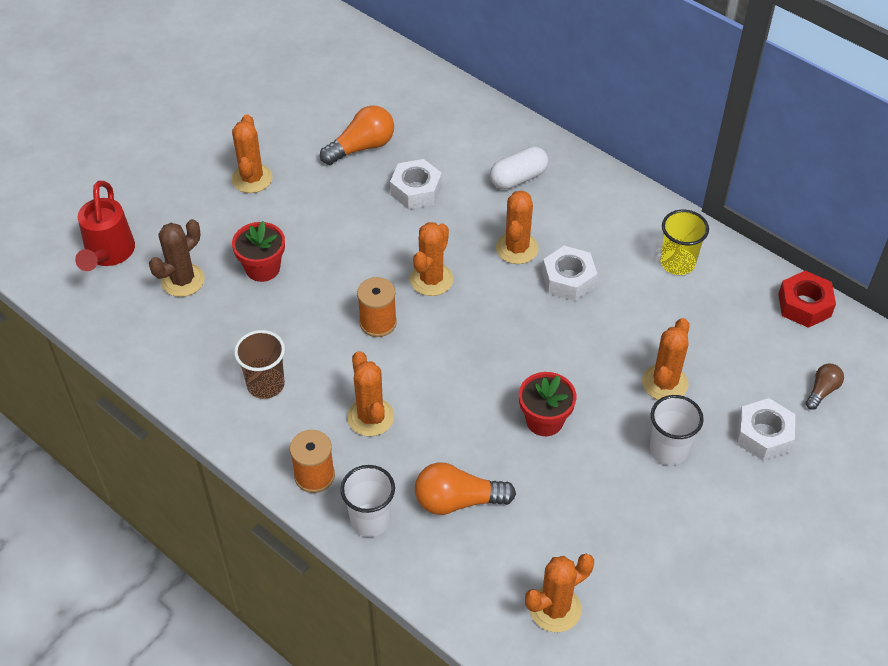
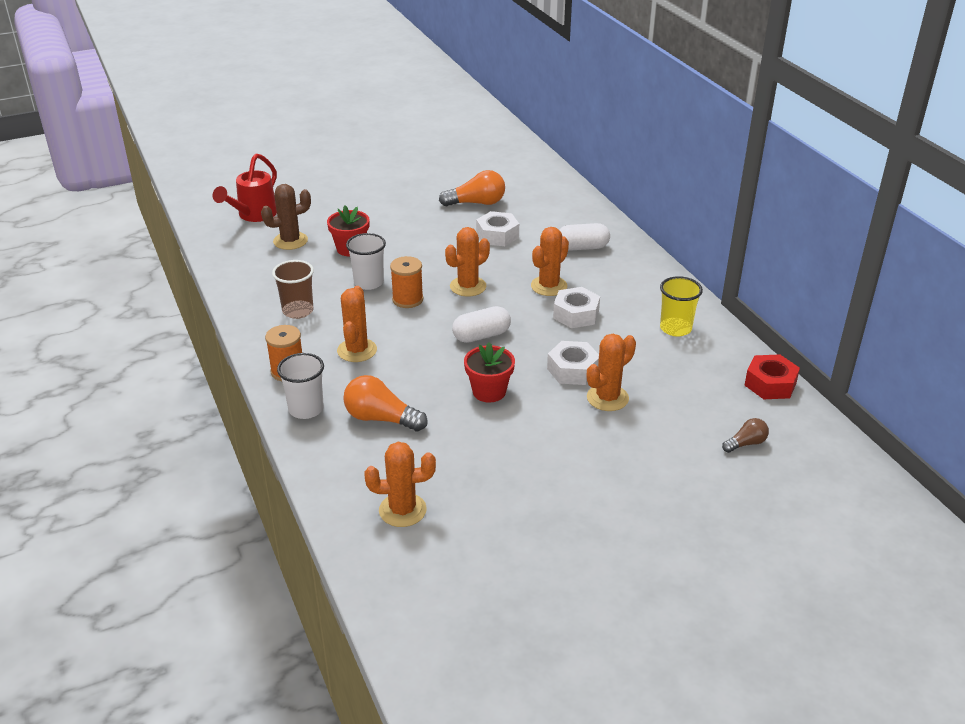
camera: 25 degrees right, 15 degrees down
(252, 178) = (384, 201): orange cactus -> none
(489, 346) = (481, 335): none -> white capsule
(668, 450) = (578, 440): white cup -> white cup (369, 282)
(763, 435) = (670, 456): white nut -> white nut (573, 370)

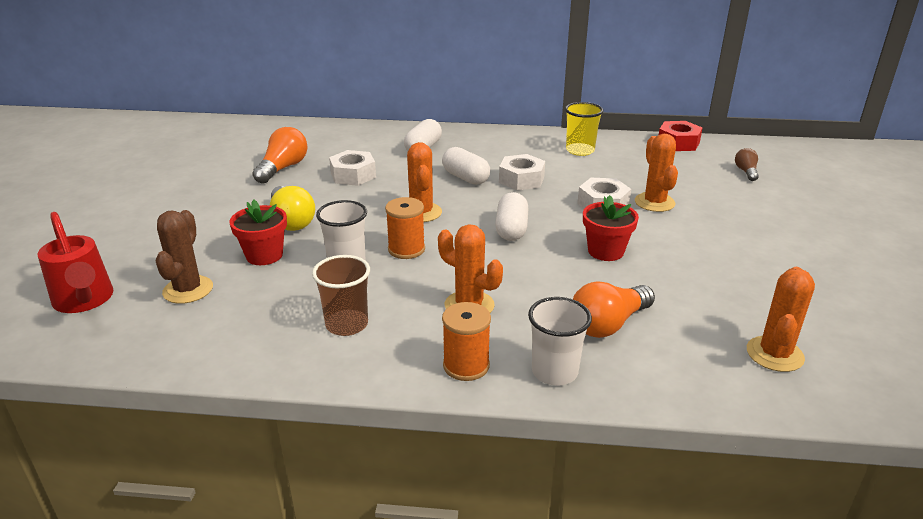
camera: 60 degrees left, 5 degrees down
(403, 239) = (291, 221): none -> yellow light bulb
(549, 286) = (465, 178): orange cactus -> white capsule

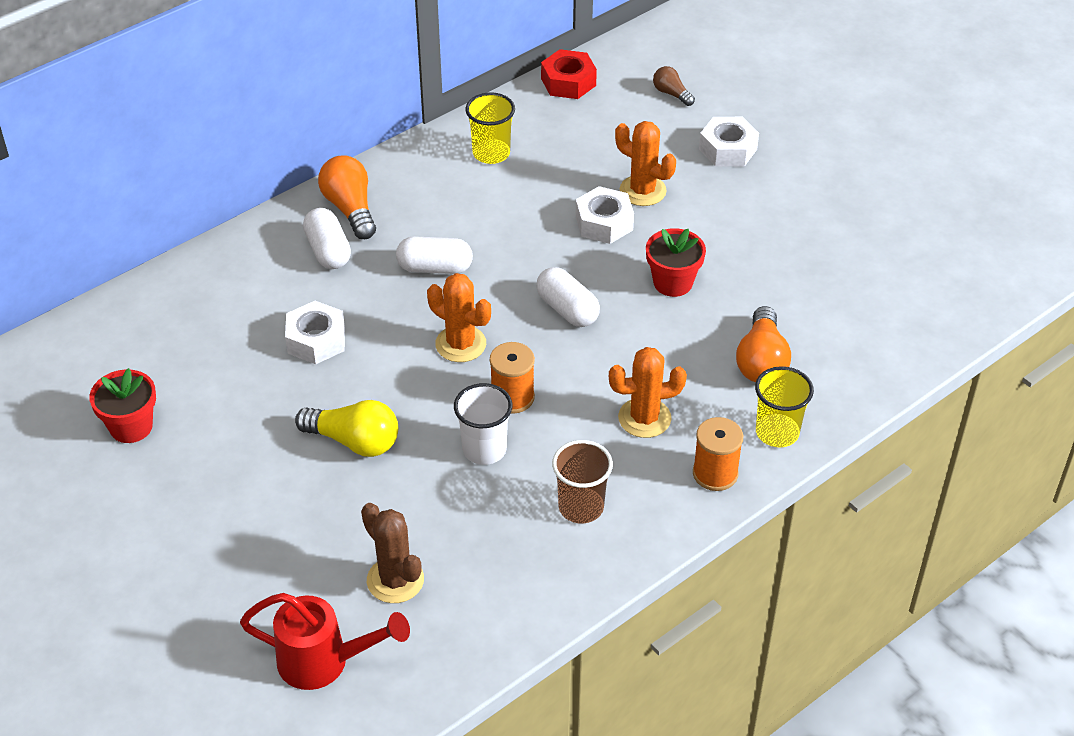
camera: 45 degrees left, 15 degrees up
(264, 255) = (398, 496): red flower pot -> red flower pot (131, 427)
(283, 168) = (223, 381): orange light bulb -> orange light bulb (350, 209)
(521, 179) = (491, 235): white nut -> white nut (728, 149)
(554, 372) = (777, 432): white cup -> yellow cup
(774, 354) = (889, 309): orange cactus -> none

